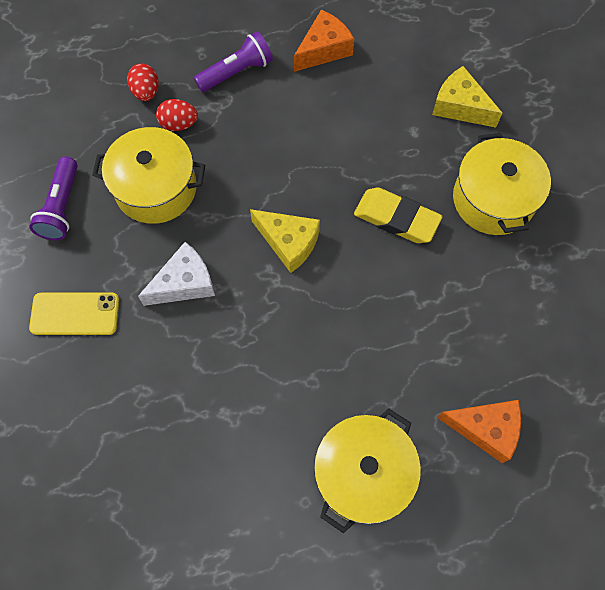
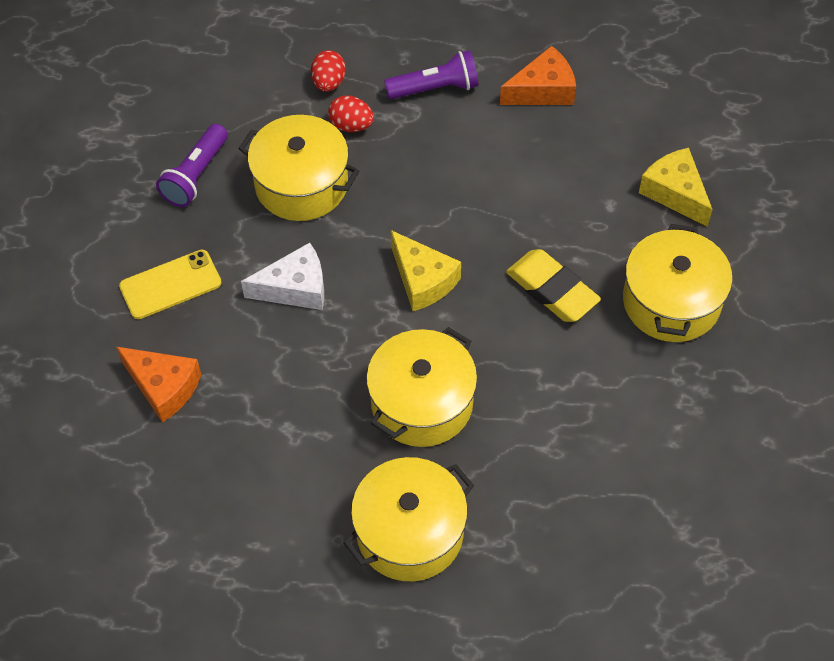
camera: 20 degrees right, 10 degrees down
(75, 314) = (170, 285): yellow phone -> yellow phone turned 45 degrees counterclockwise
(329, 352) = (422, 403): none -> yellow pot
(485, 429) = (561, 531): orange cheese -> orange cheese (164, 387)

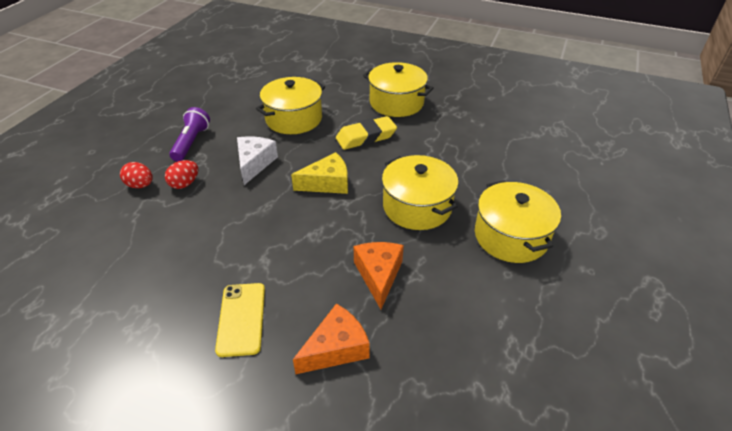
camera: 70 degrees left, 15 degrees down
(196, 175) = (152, 276): purple flashlight -> none
(295, 288) = (294, 244): white cheese -> white cheese (254, 163)
(301, 184) = (211, 219): yellow pot -> yellow pot (294, 119)
(543, 90) = (231, 106): orange cheese -> orange cheese (378, 275)
(675, 193) = (332, 85): yellow cheese -> none

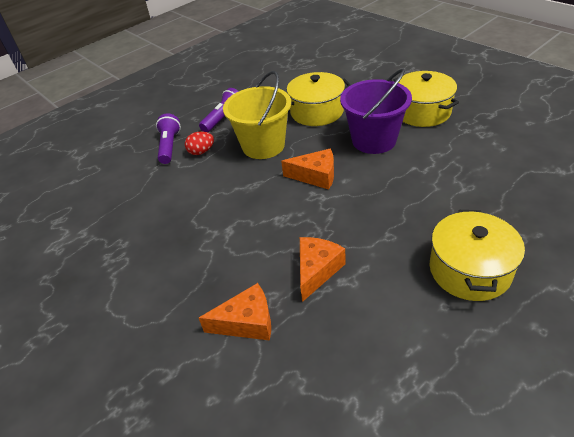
camera: 30 degrees right, 0 degrees up
(140, 185) = (169, 146): red egg -> purple flashlight
(241, 319) = (187, 273): yellow phone -> none
(254, 163) = (263, 146): white cheese -> yellow bucket
(327, 183) = (316, 176): yellow cheese -> orange cheese
(366, 137) = (374, 140): yellow eraser -> purple bucket
(417, 206) = (387, 216): yellow pot -> none

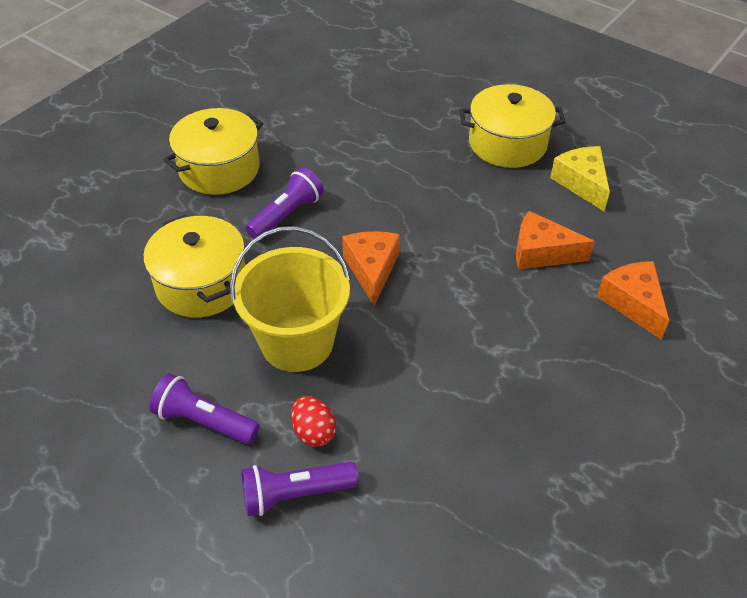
camera: 105 degrees left, 5 degrees up
(374, 140) = (287, 215): purple bucket -> purple flashlight
(408, 320) = (581, 183): none -> yellow cheese

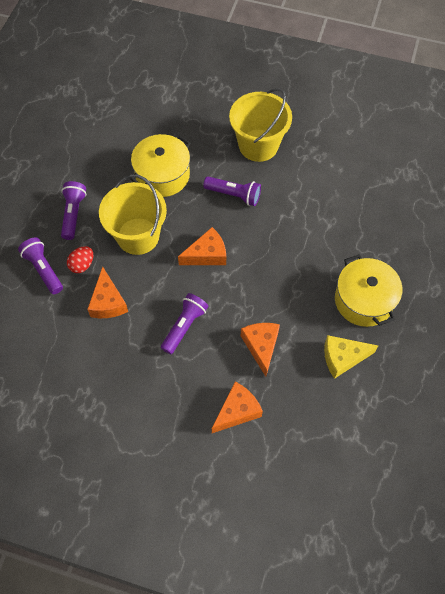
camera: 70 degrees right, 15 degrees up
(219, 169) = (258, 145): yellow pot -> yellow bucket
(402, 412) = (108, 302): none -> orange cheese
(481, 326) = (184, 326): none -> purple flashlight
(581, 183) = (343, 358): yellow cheese -> yellow cheese turned 150 degrees counterclockwise

